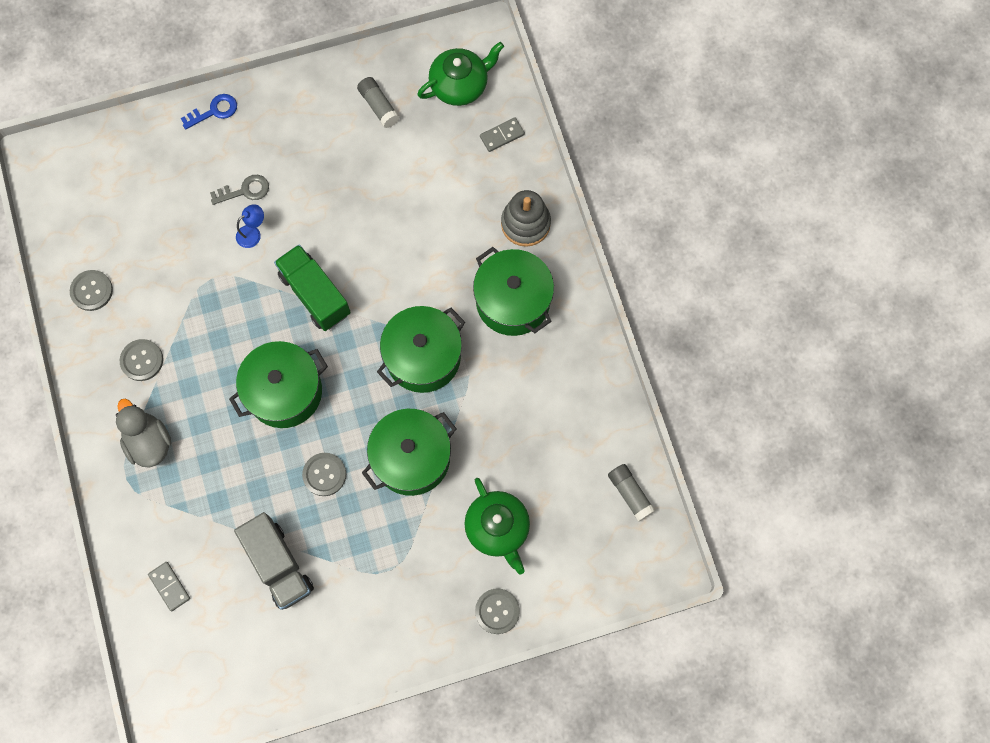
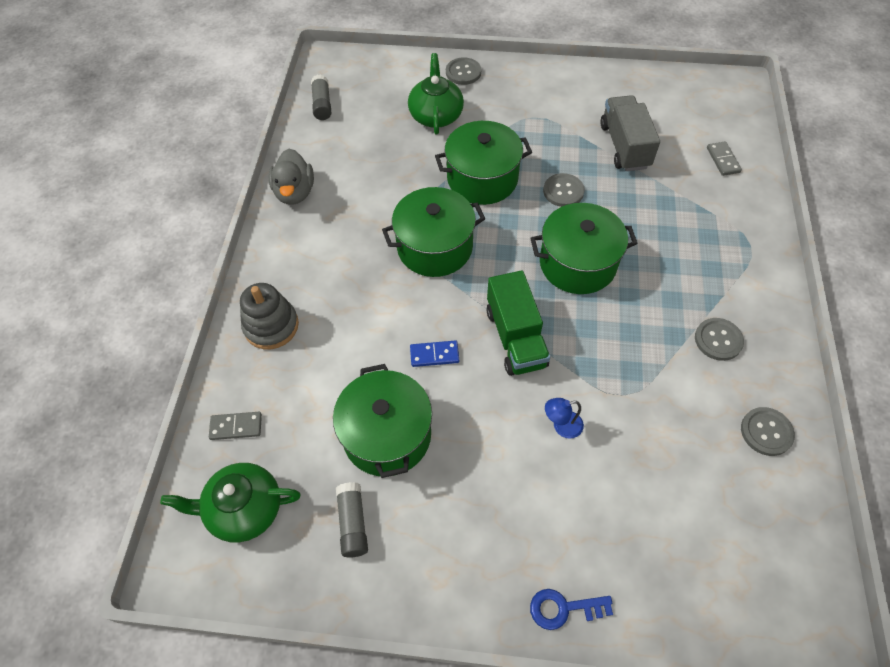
camera: 155 degrees left, 15 degrees down
(149, 442) = (723, 266): grey duck -> grey duck (295, 192)
(245, 191) = (556, 480): grey key -> none
(377, 252) = (434, 355): none -> blue domino
(513, 301) = (327, 263): green pot -> green pot (387, 435)

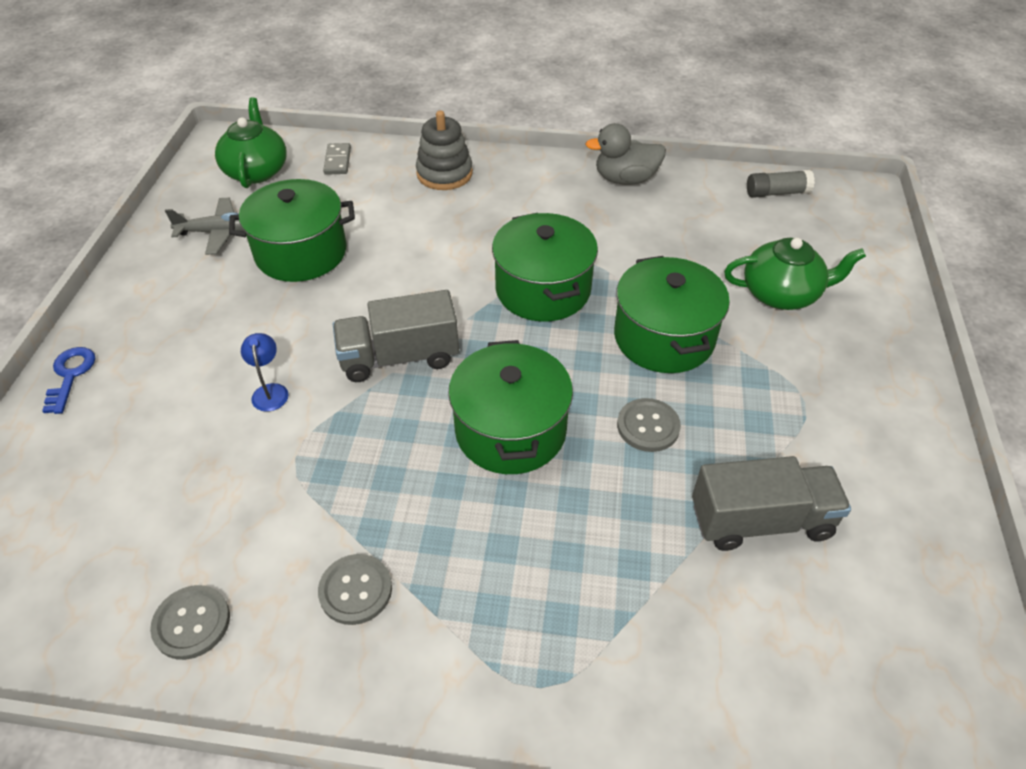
camera: 90 degrees right, 10 degrees down
(353, 523) = (218, 232): grey glue stick -> grey plane
(434, 355) = (388, 287): blue domino -> none
(463, 72) = (885, 324): grey button -> none
(515, 338) = (399, 357): green truck -> grey truck
(722, 160) = (752, 684): grey domino -> none

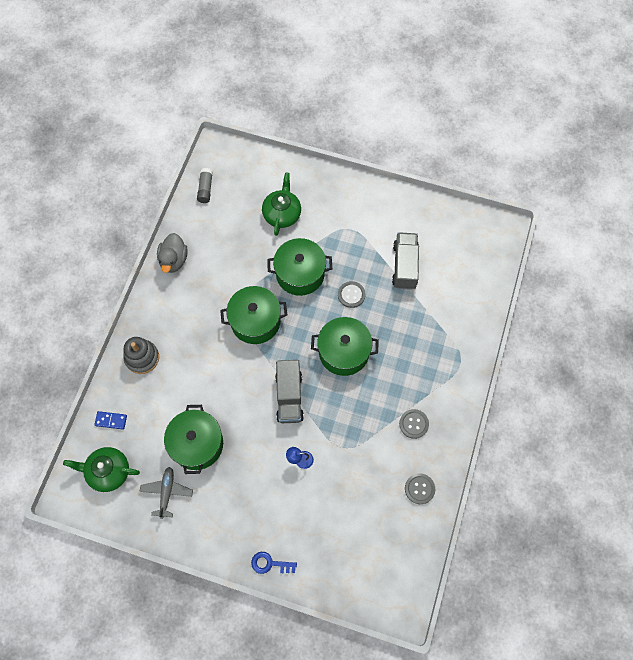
camera: 80 degrees left, 20 degrees up
(338, 161) = (111, 420): grey domino -> blue domino

